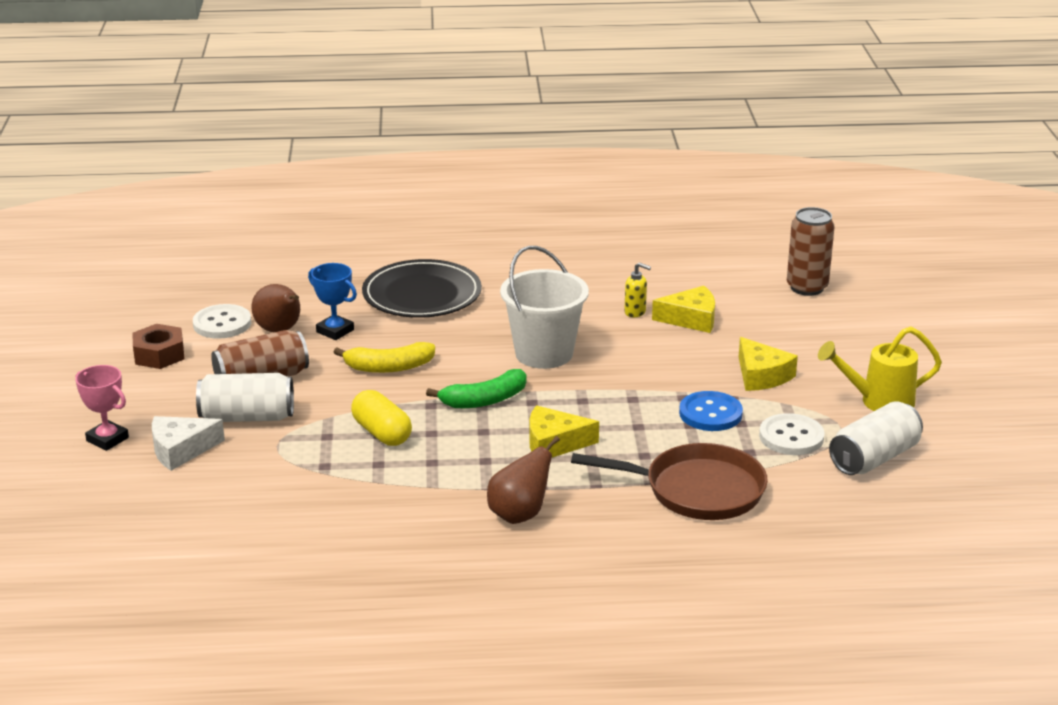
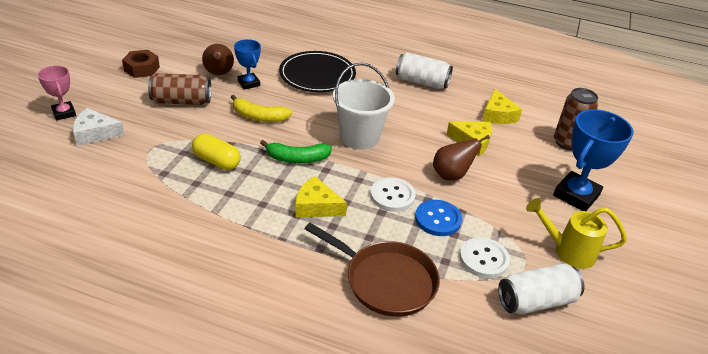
camera: 20 degrees right, 10 degrees up
(222, 324) = (192, 60): white button -> white button (392, 196)
(247, 417) = (150, 124): white can -> white can (422, 82)
(382, 433) = (217, 161): yellow capsule -> yellow capsule turned 45 degrees counterclockwise
(520, 515) = (250, 256): brown pear -> brown pear (451, 175)
(635, 312) = (439, 126): yellow soap dispenser -> none
(761, 375) = (493, 200): yellow cheese -> yellow cheese (498, 115)
(853, 342) = (576, 195): none -> blue trophy

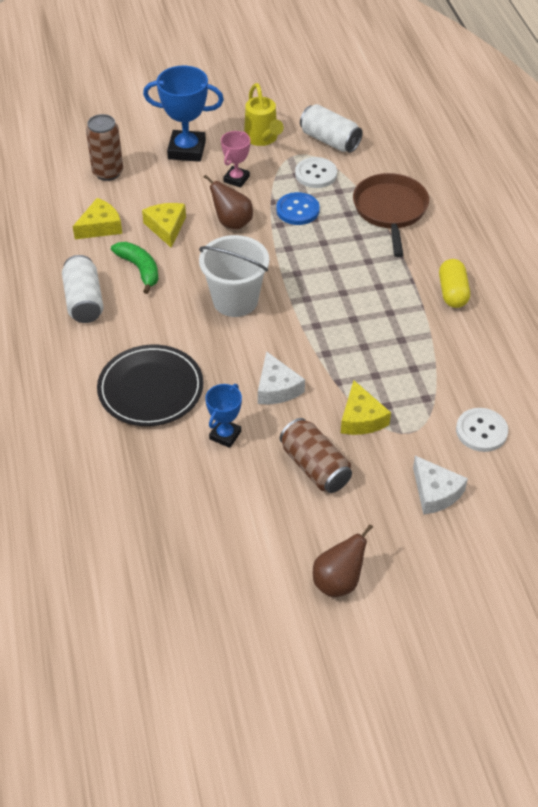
camera: 120 degrees left, 10 degrees up
(64, 113) = (437, 548): pink trophy -> pink trophy (236, 179)
(142, 69) = (293, 553): brown nut -> none
(217, 161) = (373, 374): yellow capsule -> yellow capsule (452, 292)
(219, 74) = (232, 474): brown pear -> brown pear (338, 581)
(259, 117) = (277, 388): yellow banana -> white cheese
(297, 158) = (311, 324): green banana -> green banana (139, 269)
(316, 206) = (357, 280): yellow cheese -> yellow cheese (361, 418)
(392, 196) = (297, 245): white button -> white button (481, 431)

